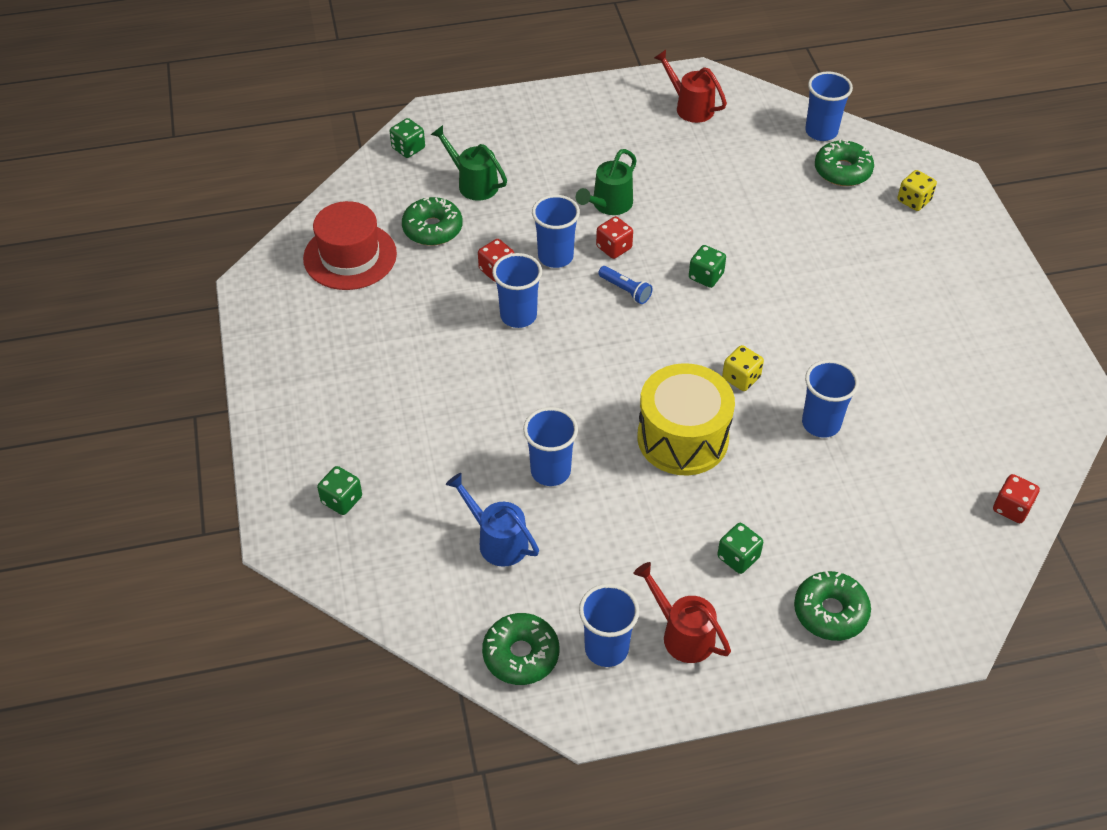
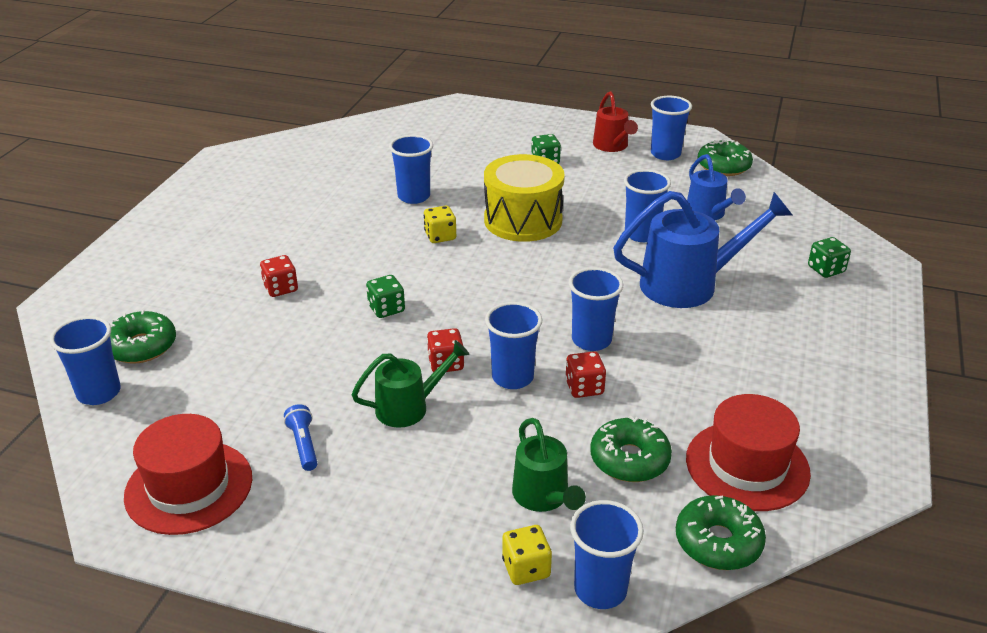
camera: 150 degrees left, 15 degrees down
(408, 148) = (600, 589): green dice -> blue cup
(467, 418) = (690, 284): none -> blue watering can
(625, 290) = (471, 324): blue flashlight -> blue flashlight (303, 445)
(689, 107) = (189, 487): red watering can -> red hat
(830, 612) = (513, 129): green donut -> green donut (718, 542)
(914, 201) = (125, 297): yellow dice -> yellow dice (526, 568)
(1011, 508) = (350, 131): red dice -> red dice (281, 288)

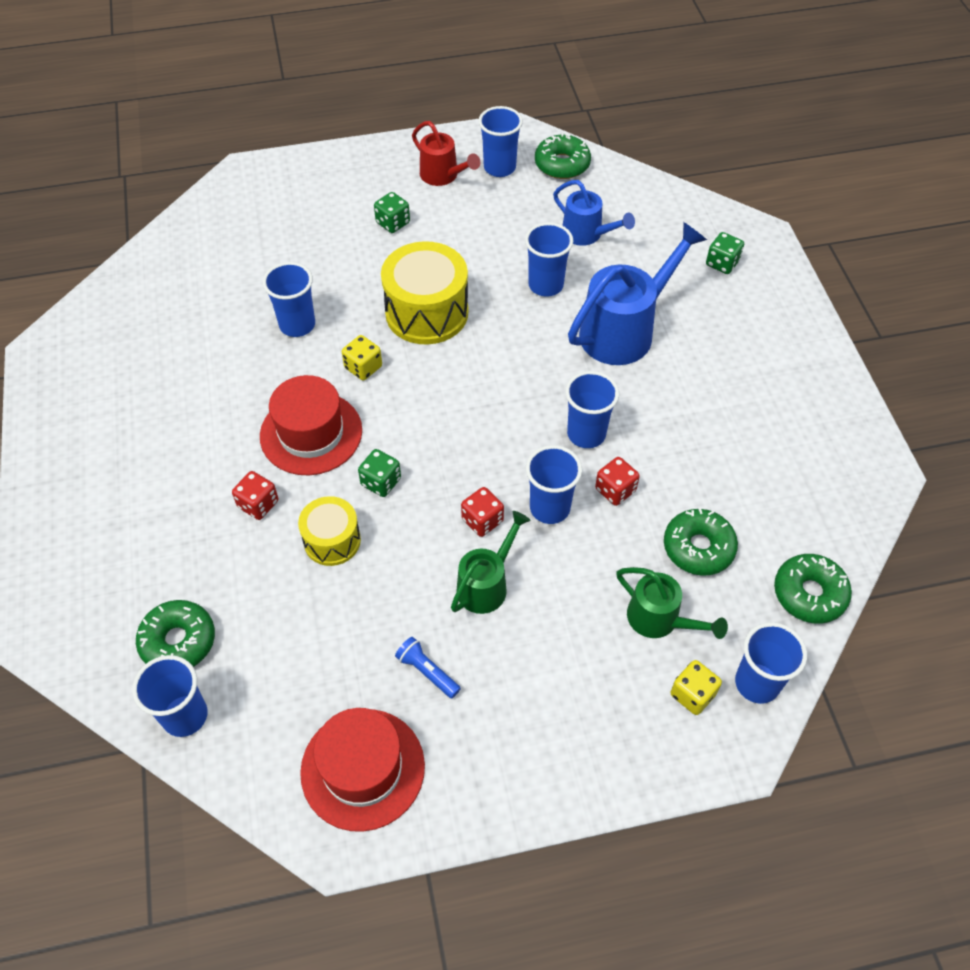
camera: 30 degrees left, 20 degrees up
(313, 330) = (332, 540): none -> yellow drum
(747, 465) = (786, 509): red hat -> red hat (311, 433)

